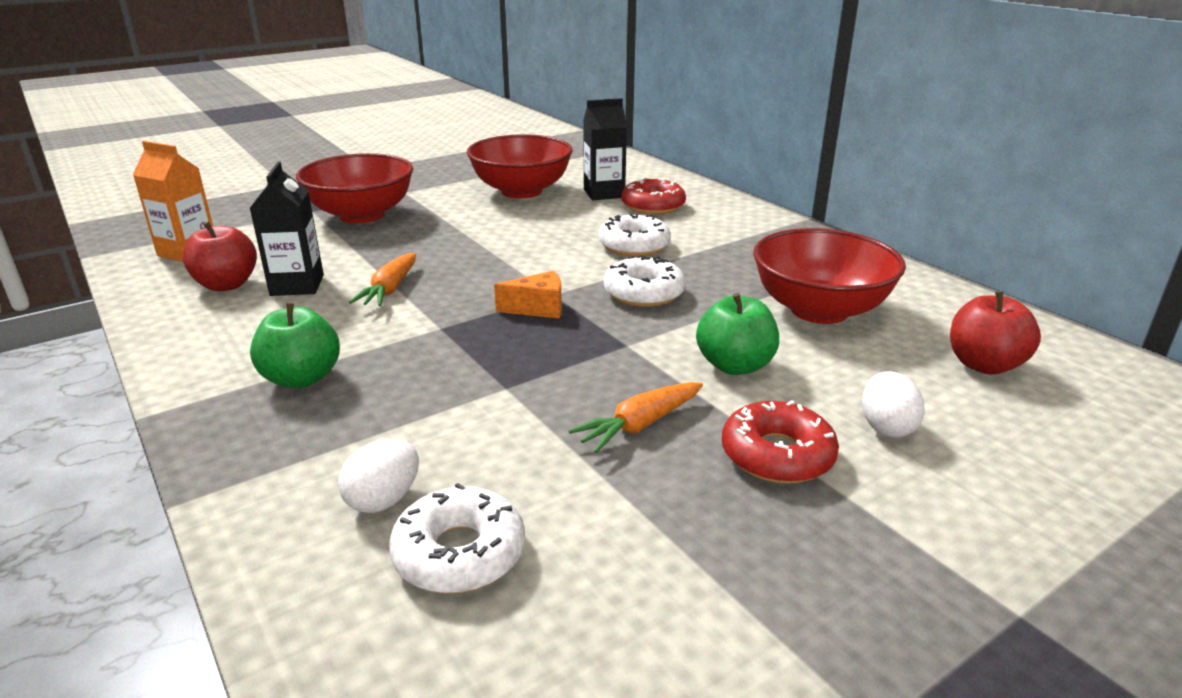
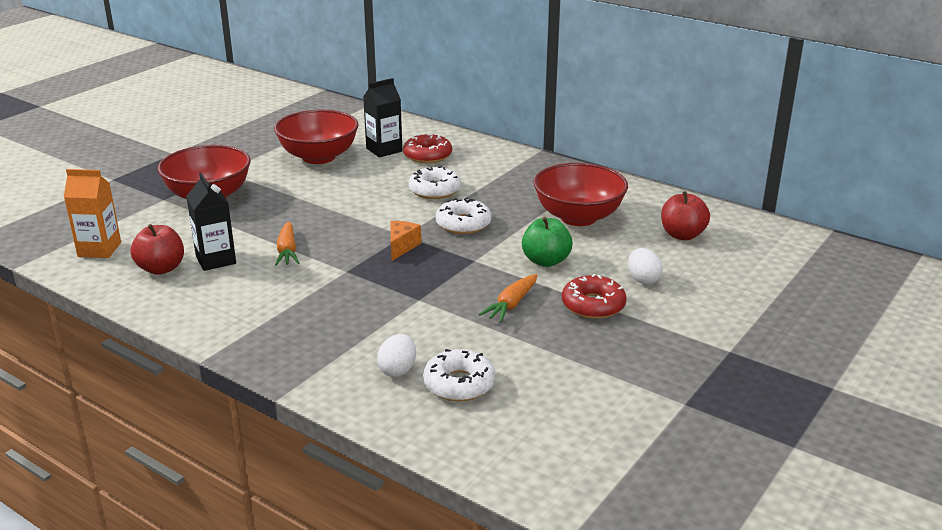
camera: 20 degrees left, 0 degrees up
(301, 378) = (284, 319): green apple -> none
(538, 309) = (401, 247): orange cheese -> orange cheese turned 45 degrees counterclockwise

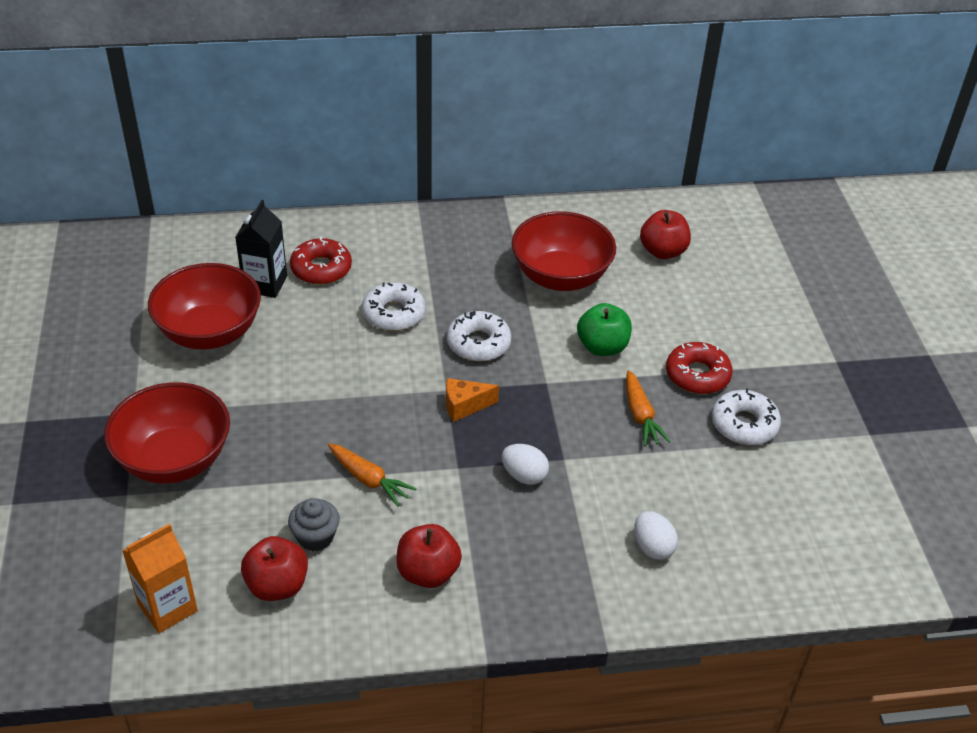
camera: 45 degrees left, 15 degrees up
(216, 260) = (315, 537): black carton -> grey cupcake
(243, 305) = (428, 572): none -> red apple
(401, 247) = (464, 406): orange cheese -> orange cheese turned 75 degrees counterclockwise
(459, 384) = (713, 527): white donut -> white donut (744, 424)
(643, 279) = (696, 322): white egg -> white egg (524, 475)

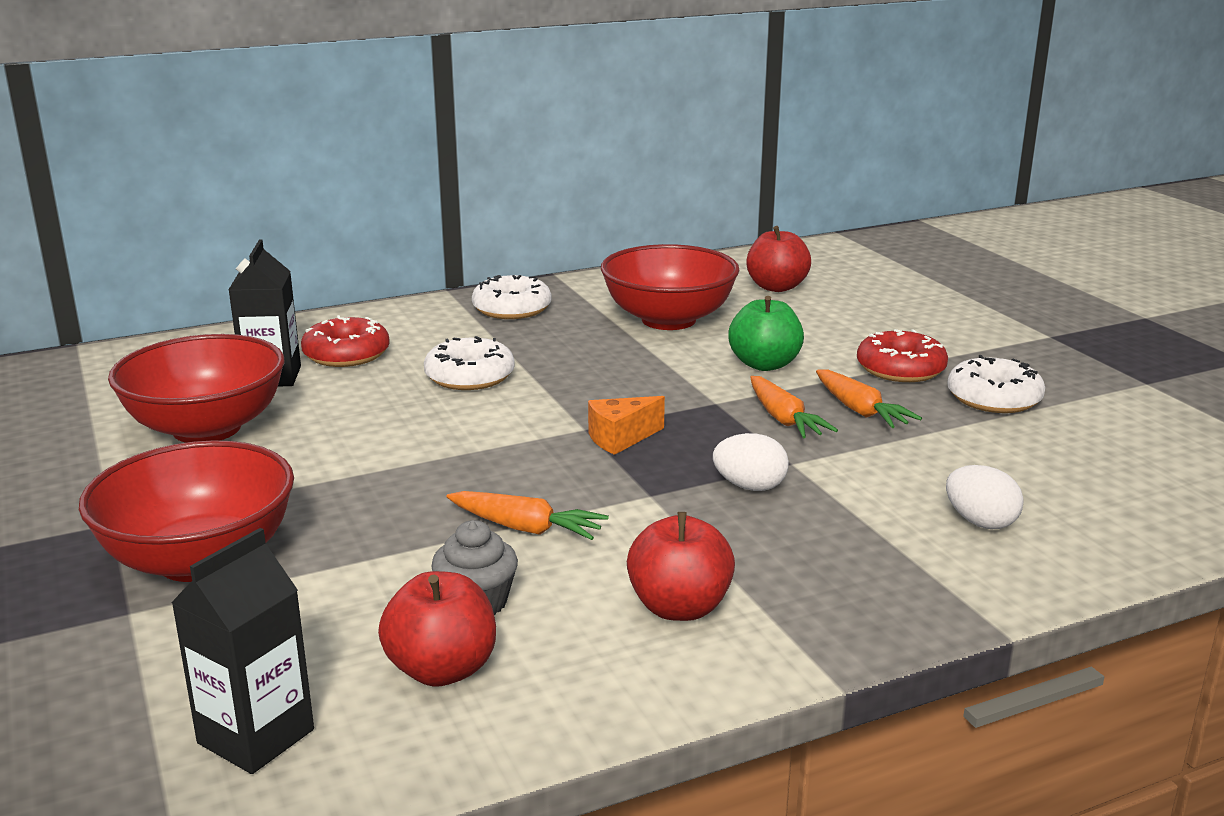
camera: 15 degrees left, 20 degrees down
(167, 607) = (256, 736): orange carton -> black carton
(478, 343) = (601, 384): white donut -> white donut (512, 309)
(583, 412) = (783, 419): none -> orange carrot

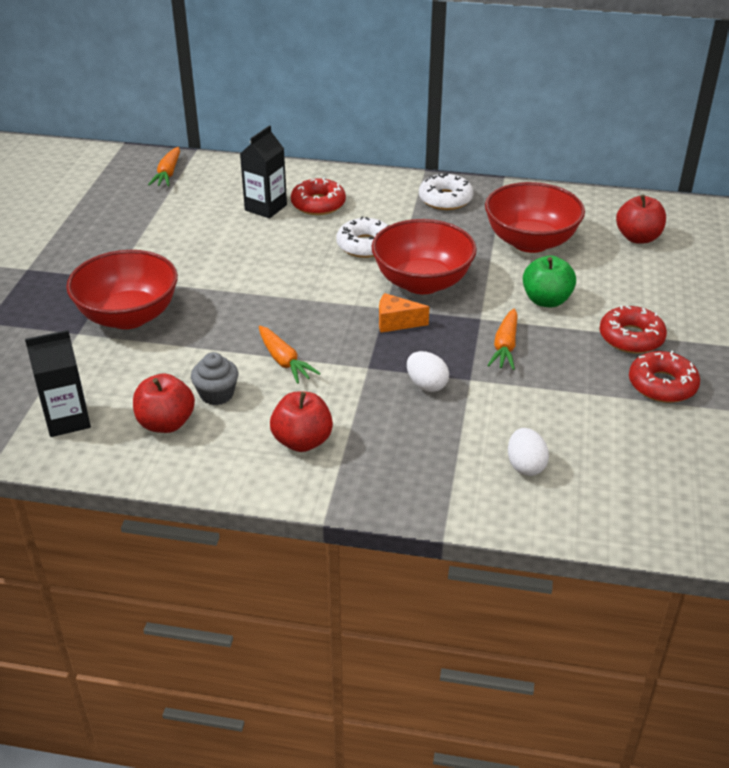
camera: 35 degrees right, 15 degrees up
(207, 428) = (203, 233): red bowl -> red bowl (422, 282)
(860, 410) = (560, 359): orange carrot -> orange carrot (168, 174)
(994, 398) = (662, 385): white donut -> red donut

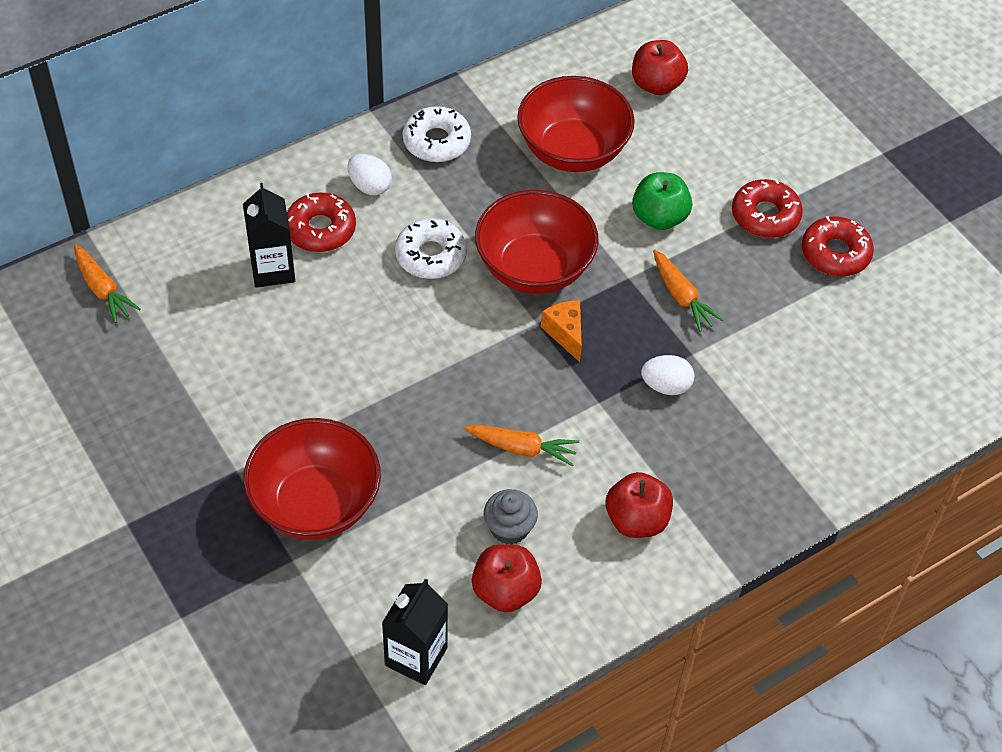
camera: 45 degrees left, 15 degrees up
(396, 322) = (565, 333): orange cheese -> orange cheese turned 105 degrees clockwise
(525, 466) = (822, 412): white egg -> white egg (370, 186)

